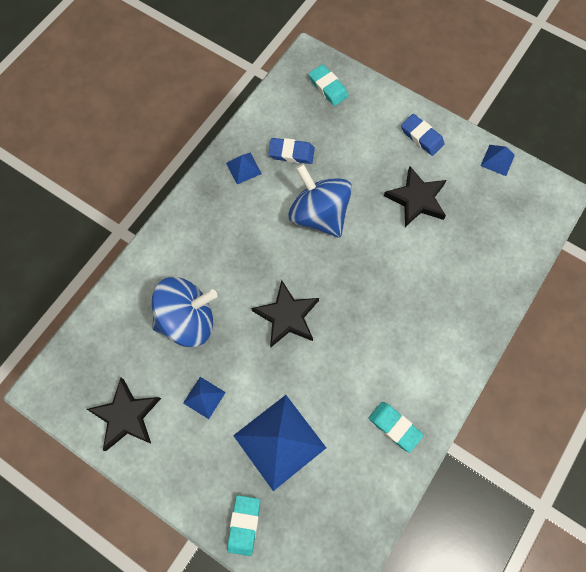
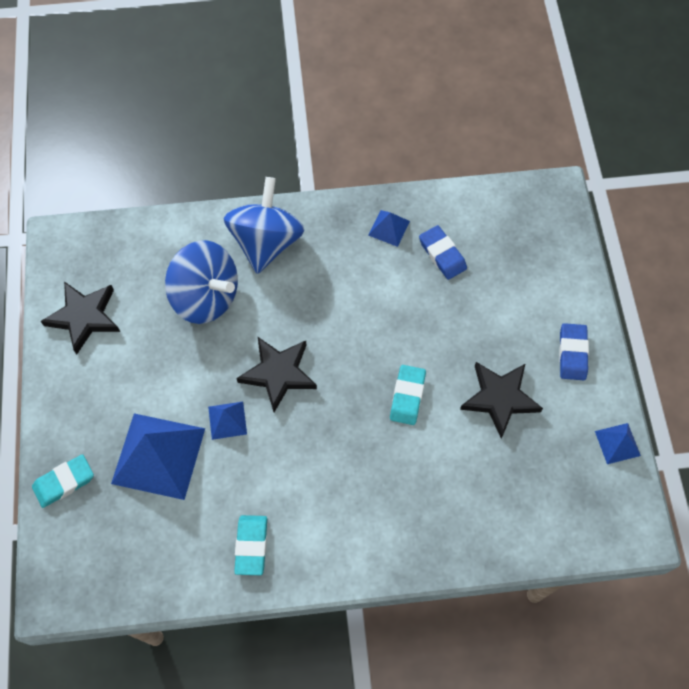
camera: 50 degrees right, 5 degrees down
(204, 397) = (148, 364): blue pyramid -> blue pyramid (227, 420)
(319, 215) = (402, 325): blue spinning top -> blue spinning top (266, 242)
(328, 87) = (542, 232): turquoise eraser -> turquoise eraser (407, 396)

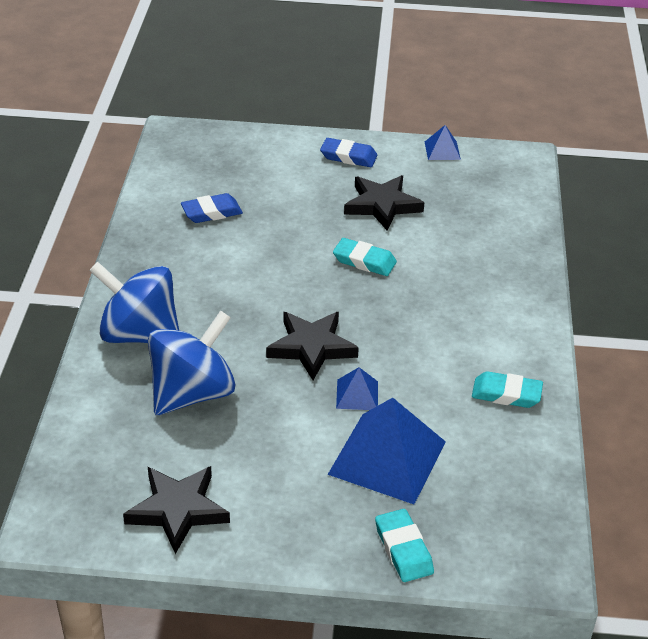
camera: 80 degrees left, 25 degrees down
(388, 228) = (163, 242): blue pyramid -> none

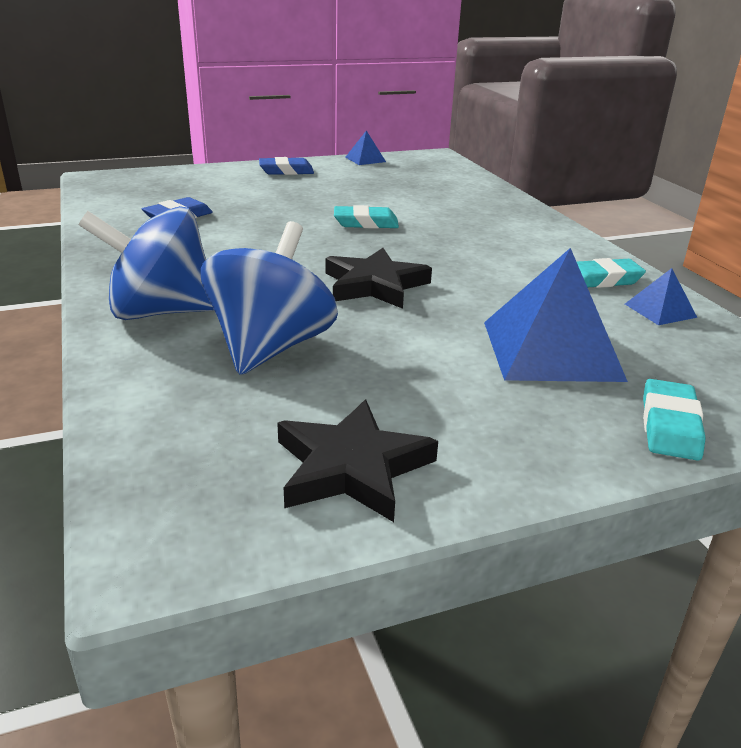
camera: 25 degrees left, 10 degrees down
(357, 394) = (461, 309): blue pyramid -> blue pyramid (660, 310)
(382, 205) = (346, 191): black star -> none
(403, 549) = (670, 425): turquoise eraser -> turquoise eraser turned 60 degrees clockwise

